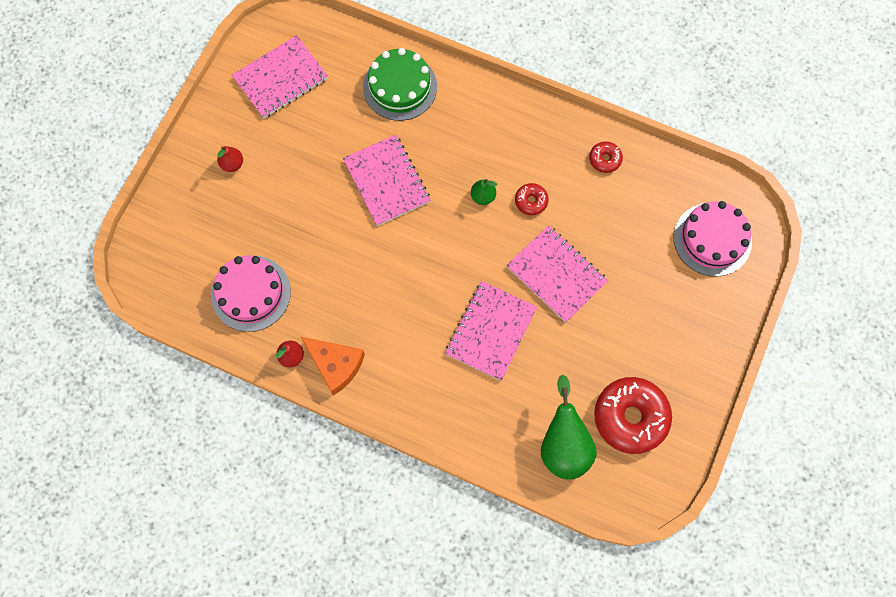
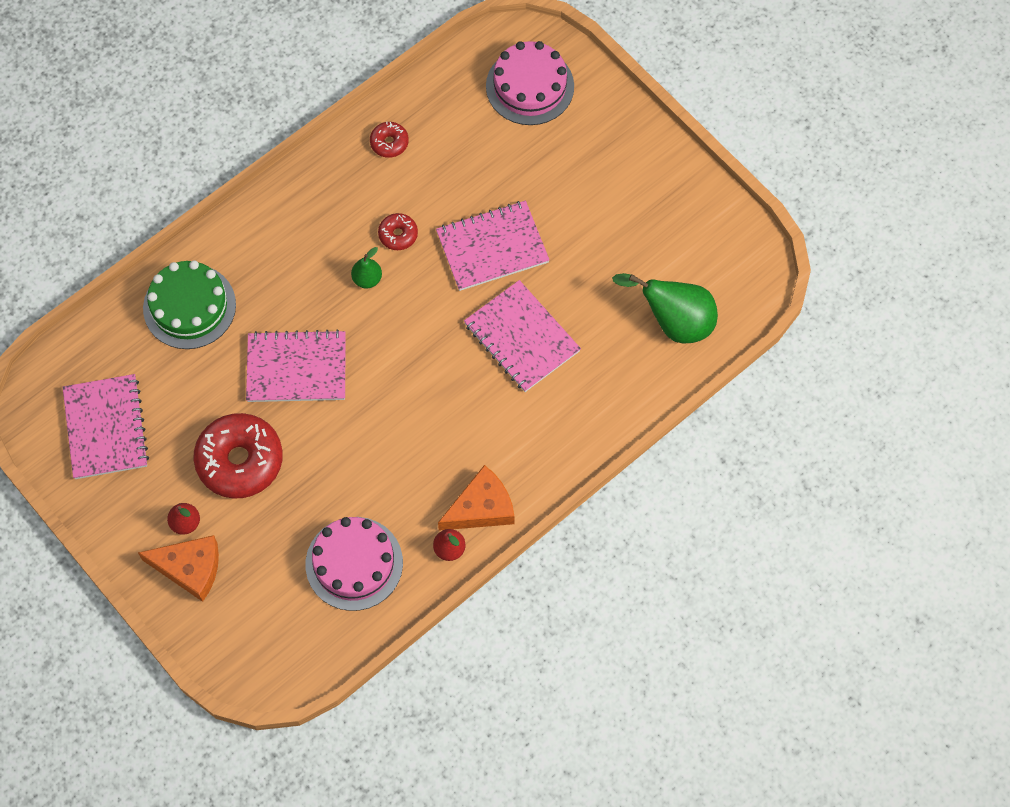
camera: 65 degrees left, 5 degrees down
(199, 183) = (190, 568): none -> orange cheese
(630, 417) = (676, 248): red donut -> red donut (240, 461)

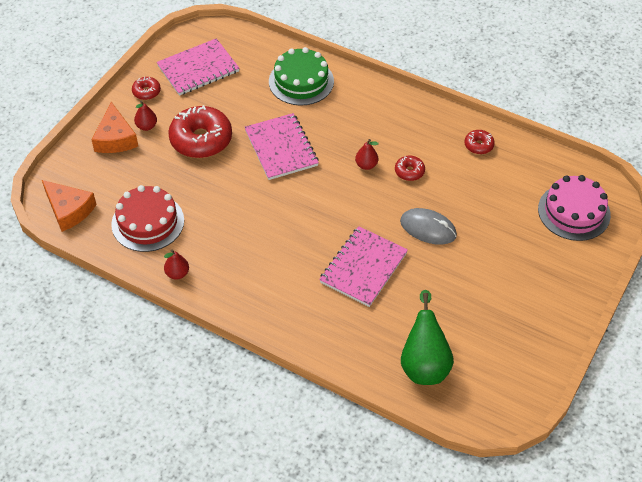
camera: 70 degrees right, 15 degrees down
(120, 507) = (146, 92): none -> red donut
(354, 563) = (148, 222): pink cake -> red cake
(367, 279) = (366, 165): green pear -> red pear
(481, 507) = (216, 283): orange cheese -> orange cheese (69, 210)
(492, 247) = (428, 228): pink notebook -> grey mouse

